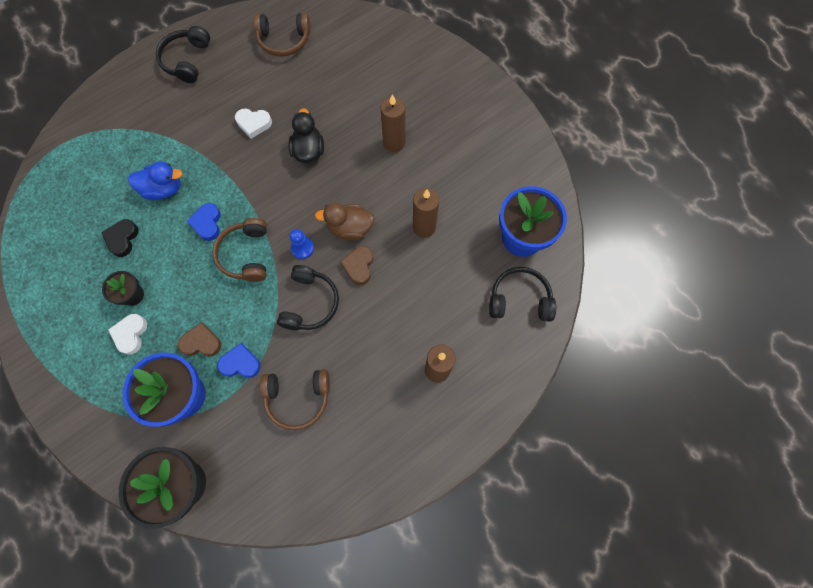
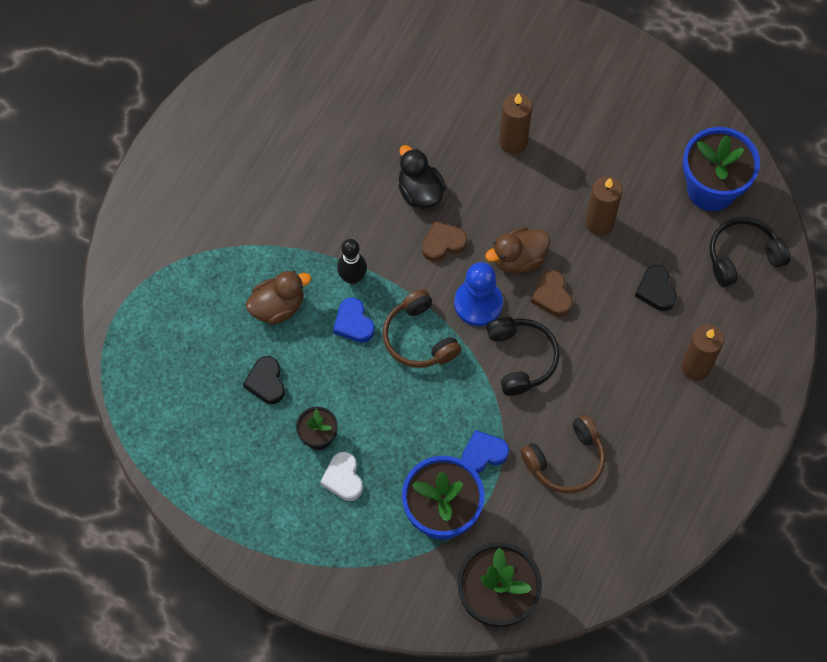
camera: 25 degrees left, 5 degrees down
(163, 189) = (278, 307): blue duck -> brown duck
(187, 60) = (208, 144): black headphones -> none
(201, 342) = (427, 452): brown heart -> brown heart (443, 243)
(226, 191) = (352, 277): none -> black bowling pin
(254, 124) = (337, 187): white heart -> none
(284, 40) = (312, 72): brown headphones -> none
(302, 248) = (478, 303): blue pawn -> blue pawn, size x1.71
(438, 296) = (656, 290): none -> black heart

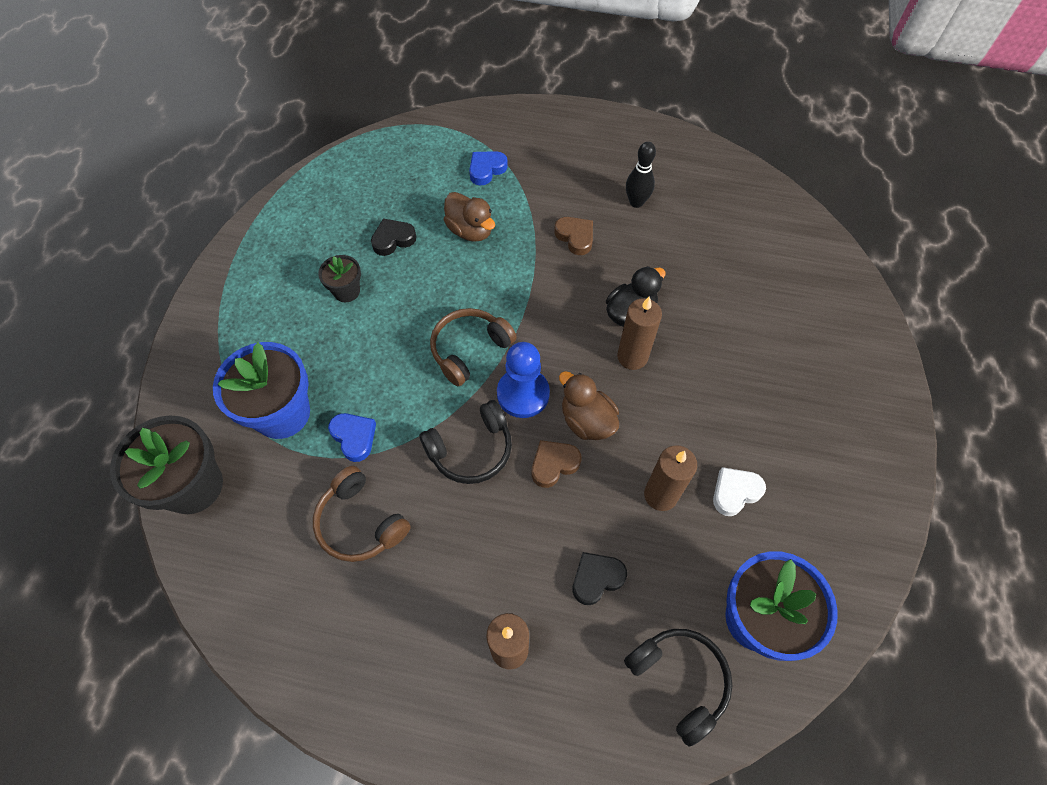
camera: 75 degrees right, 5 degrees down
(343, 478) = (307, 320): white heart -> white heart (735, 492)
(352, 277) = (518, 280): black bowling pin -> black bowling pin (636, 202)
(353, 323) = (470, 292): blue heart -> blue heart (486, 170)
(443, 243) = (580, 347): brown heart -> brown heart (575, 237)
(513, 142) = (723, 385): brown candle -> brown candle (632, 357)

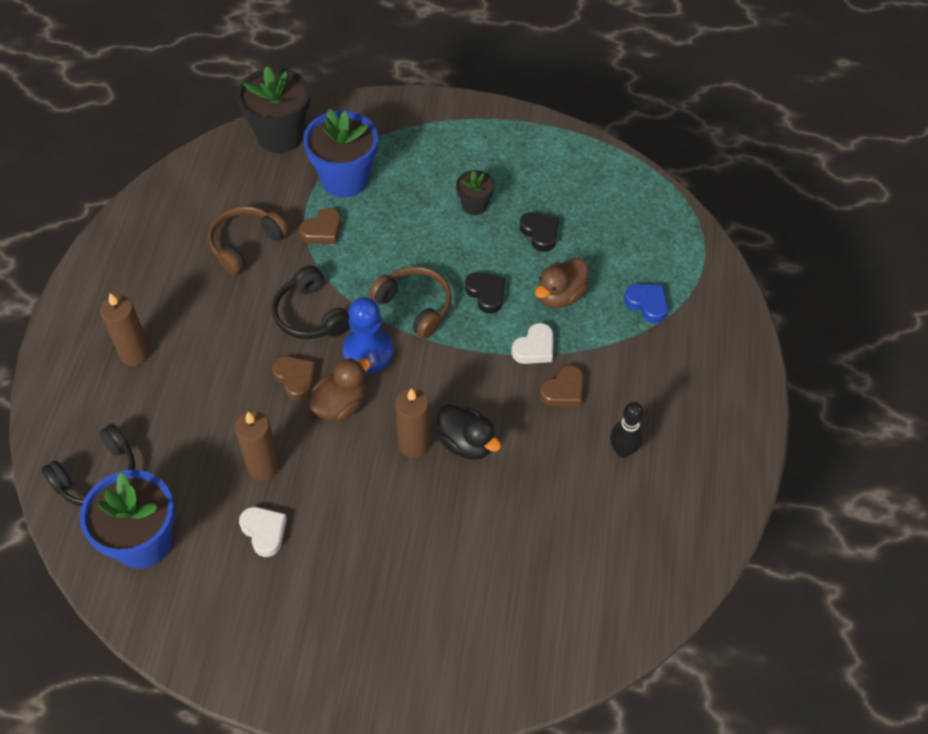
camera: 85 degrees right, 5 degrees down
(354, 437) = (322, 230): blue heart -> brown heart
(528, 254) = (534, 348): none -> white heart
(596, 578) = (188, 414): black heart -> black heart (486, 294)

